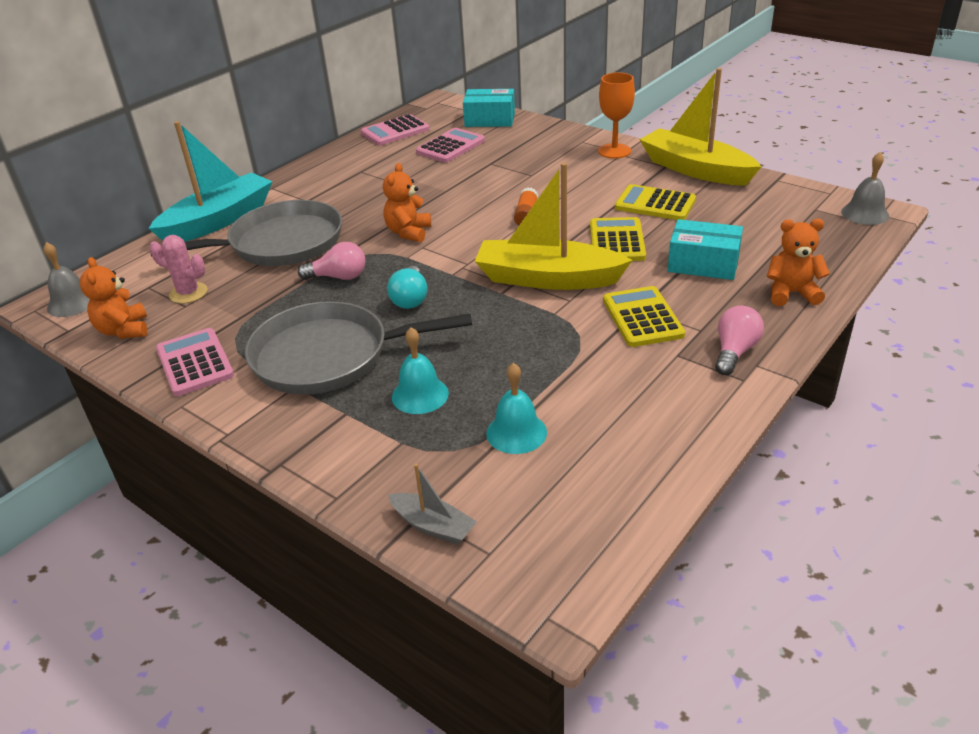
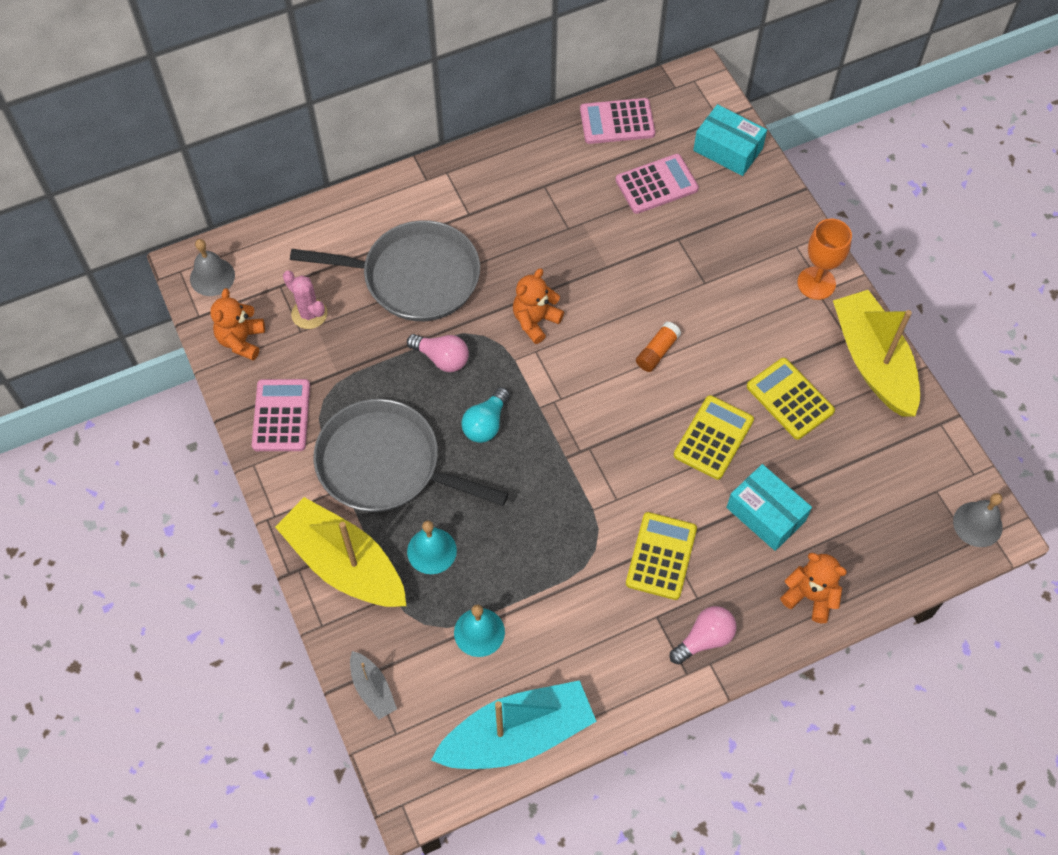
camera: 25 degrees right, 25 degrees up
(218, 220) = (376, 207): turquoise boat -> turquoise boat (517, 735)
(547, 279) = (616, 459): yellow boat -> yellow boat (344, 564)

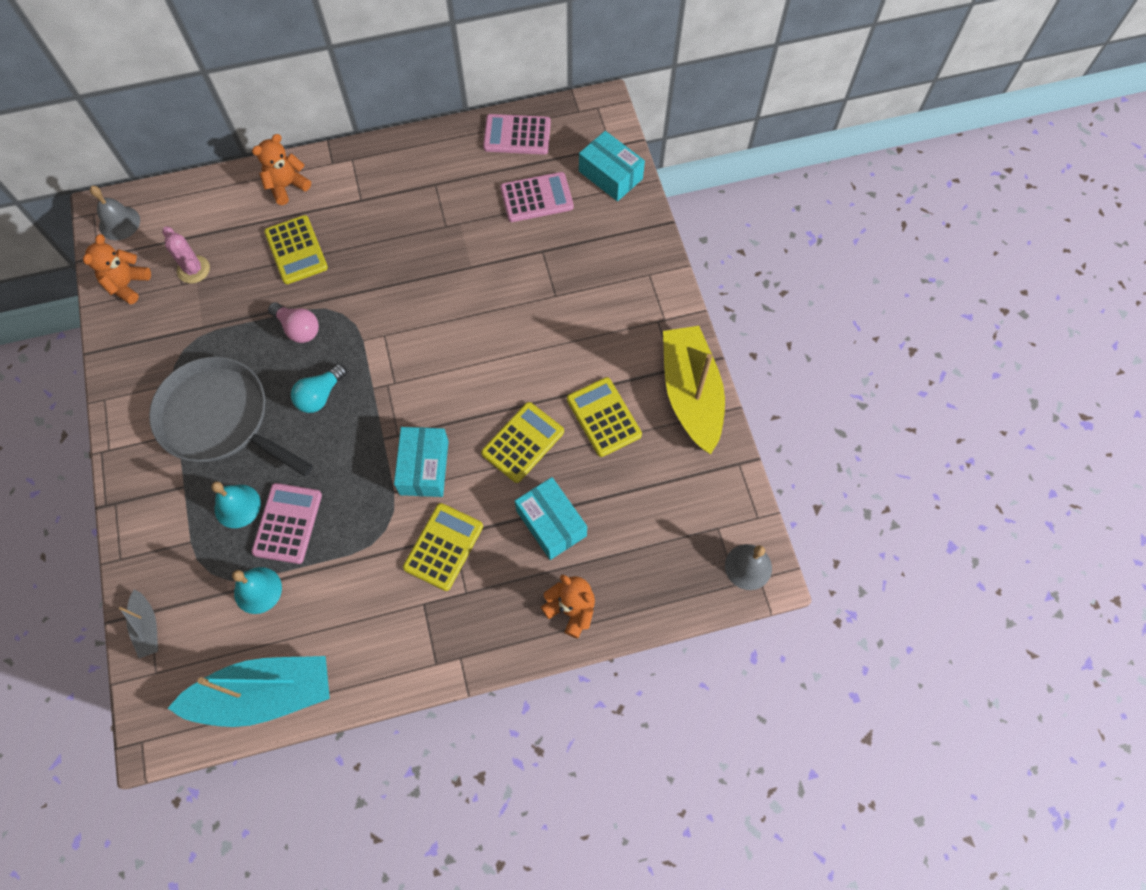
camera: 10 degrees right, 5 degrees up
(281, 416) = (141, 358): pink calculator -> pink calculator (287, 523)
(344, 564) = (156, 505): yellow boat -> none
(415, 277) = (296, 250): grey pan -> yellow calculator
(535, 321) = (391, 307): orange teddy bear -> orange teddy bear (287, 186)
(618, 479) = (424, 467): none -> turquoise box
(657, 352) = (494, 353): orange glue stick -> none
(704, 639) = (461, 633): pink light bulb -> none
(816, 283) = (658, 312): orange goblet -> none

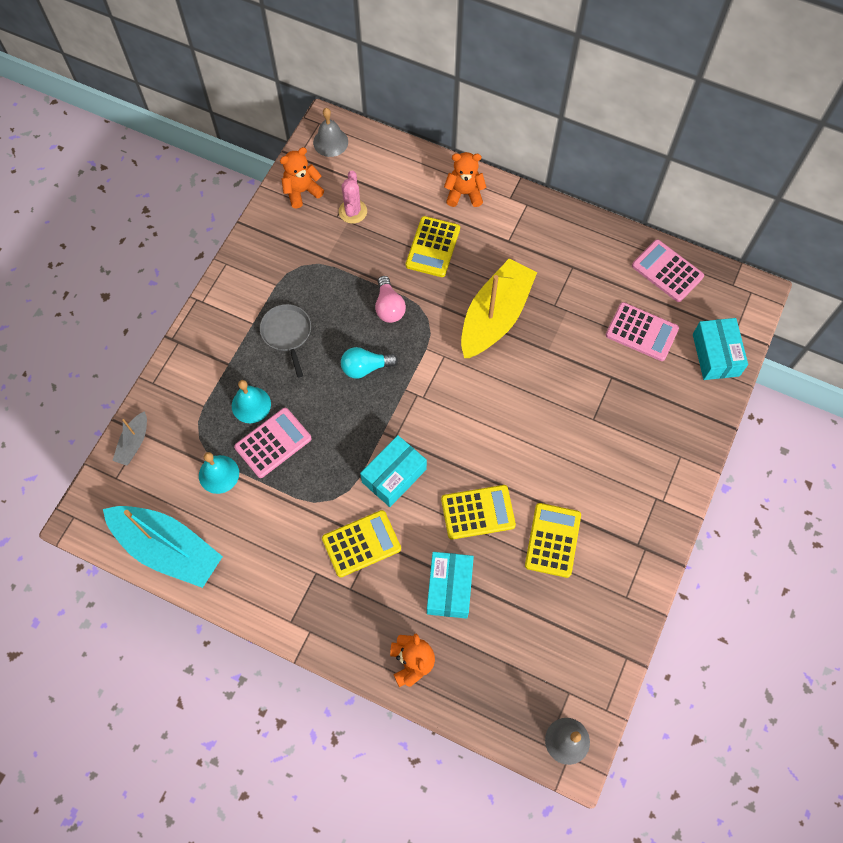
camera: 40 degrees right, 0 degrees up
(219, 418) = (287, 333): grey pan -> grey pan, size x0.52
(690, 394) = (634, 575): yellow boat -> yellow boat (495, 316)

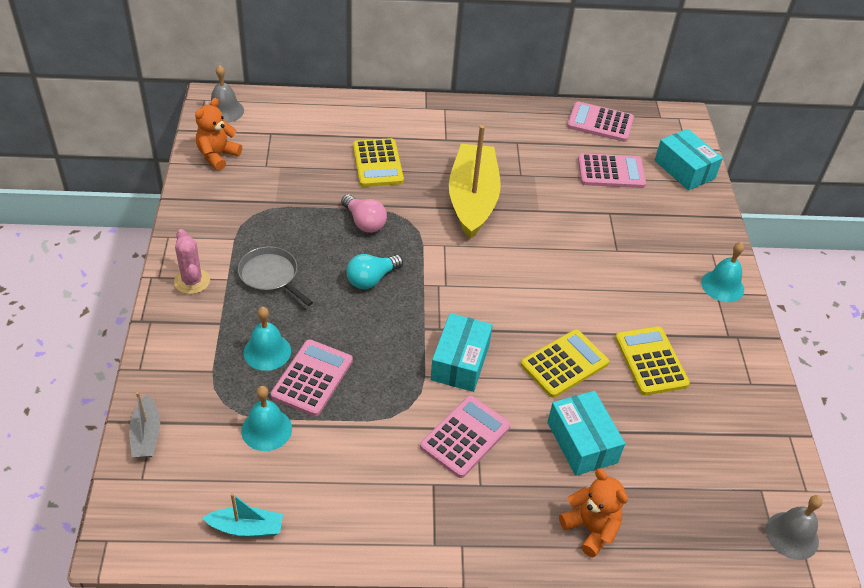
camera: 30 degrees left, 20 degrees down
(168, 549) = (246, 528): turquoise boat -> turquoise boat, size x0.47
(353, 211) = (280, 157): pink cactus -> pink cactus (192, 281)
(361, 544) = (465, 437): yellow calculator -> pink calculator
(464, 193) = (381, 116): orange teddy bear -> none
(666, 493) = (722, 286): none -> turquoise bell

